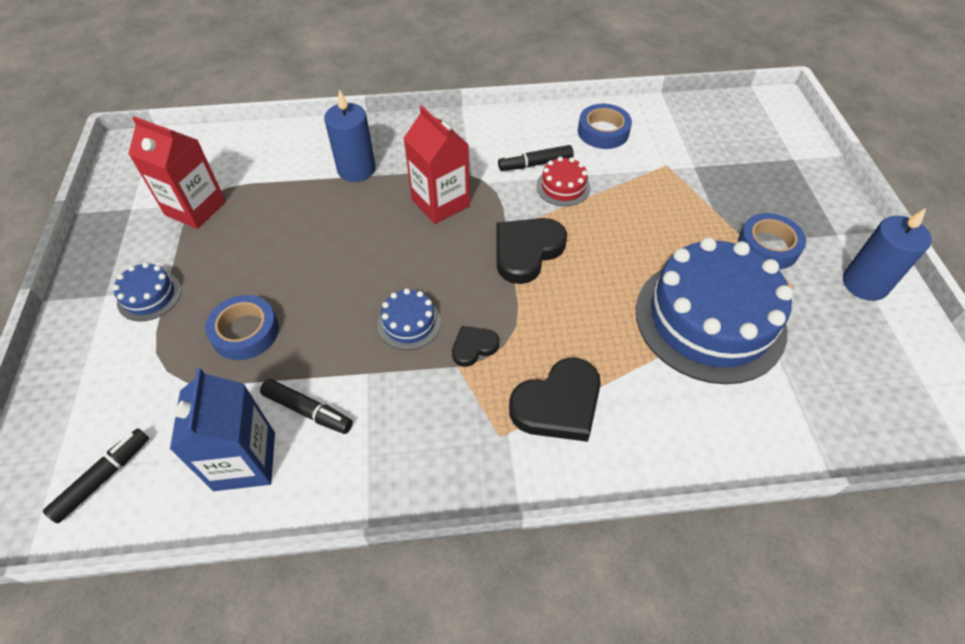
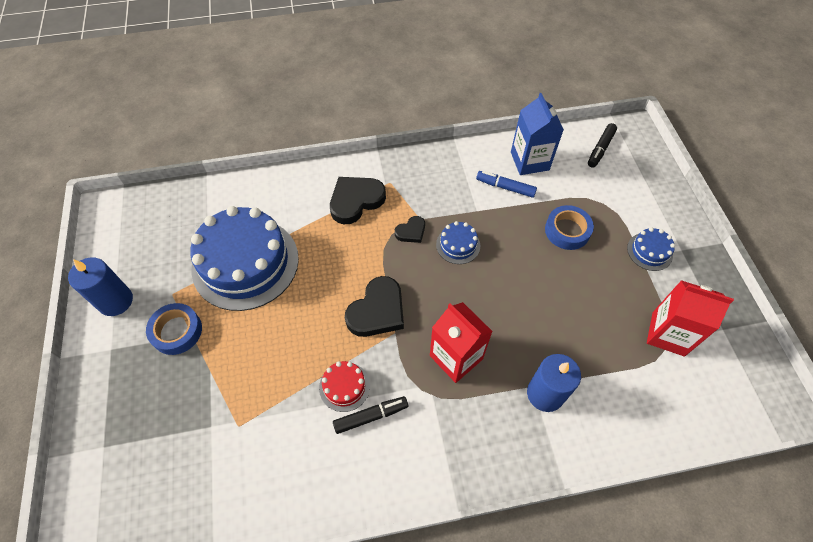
camera: 175 degrees right, 5 degrees up
(308, 411) = (505, 187): black marker -> blue marker
(603, 132) = (296, 475): blue tape -> none

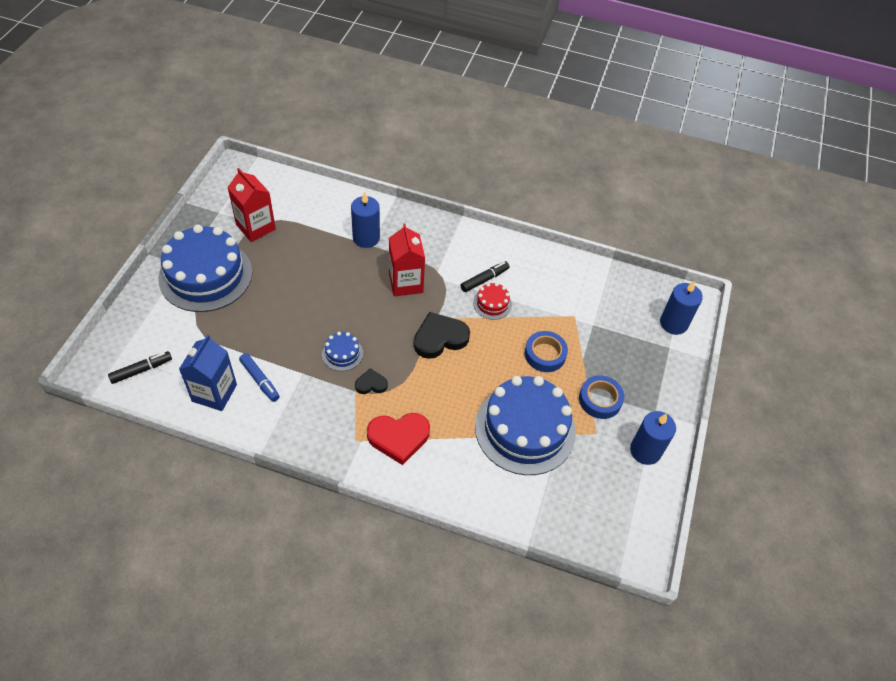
camera: 155 degrees left, 5 degrees down
(101, 491) = (673, 323): none -> blue candle
(356, 201) = (399, 437): black heart -> red heart
(371, 416) = (484, 279): black marker -> black marker turned 135 degrees clockwise
(567, 231) = (248, 320): blue tape -> blue tape (545, 354)
(649, 251) = (205, 275): blue cake -> blue cake, size x2.34

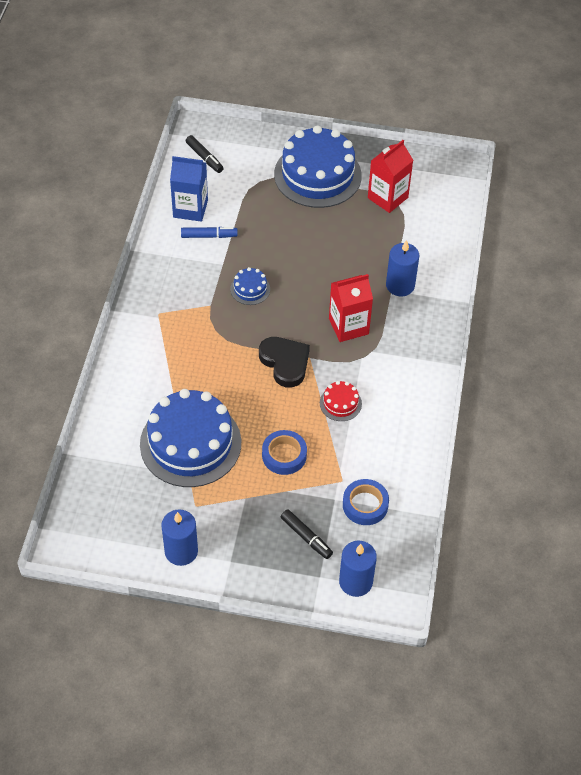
camera: 85 degrees right, 0 degrees up
(260, 380) = (209, 236): blue marker -> blue marker turned 135 degrees counterclockwise
(371, 384) = (220, 315): black heart -> none
(399, 437) = (165, 344): red heart -> none
(484, 279) = (371, 394): black marker -> black marker (306, 537)
(600, 400) = (236, 508): blue tape -> blue tape (365, 505)

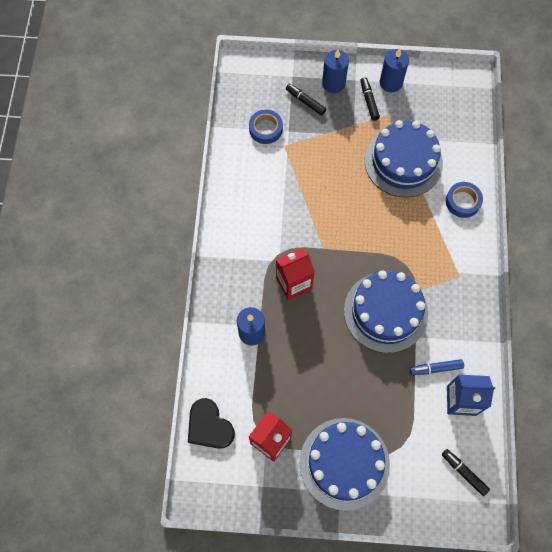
camera: 175 degrees right, 15 degrees up
(218, 528) = (369, 101): none -> black marker
(250, 289) = (385, 312): blue cake -> blue cake, size x2.34
(284, 455) = (330, 160): blue tape -> blue tape (462, 201)
(285, 363) = (342, 240): black heart -> black heart (209, 426)
(340, 403) = (292, 209): red cake -> none
(355, 582) = (267, 75): blue candle -> blue candle (333, 83)

